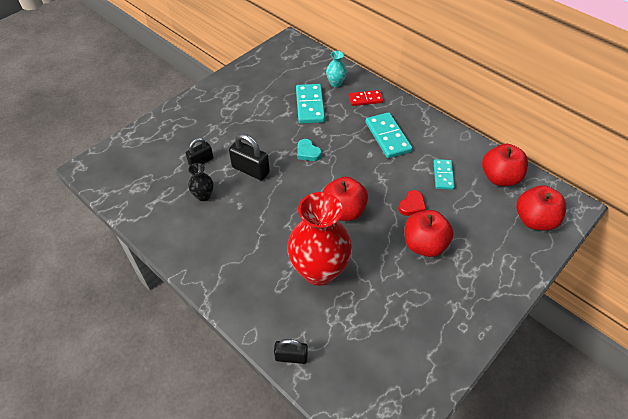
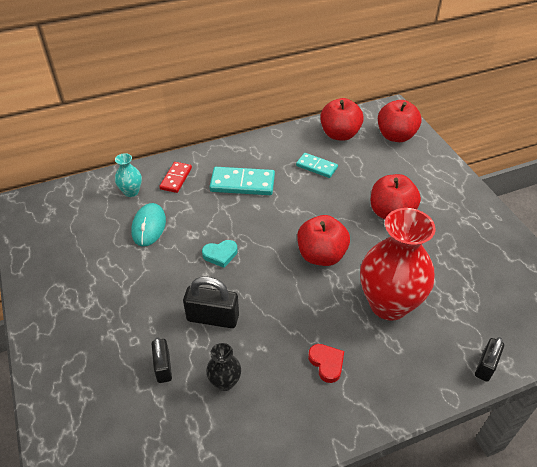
camera: 65 degrees left, 5 degrees down
(250, 170) = (213, 318): black padlock -> black padlock turned 45 degrees clockwise
(310, 105) = (149, 226): turquoise domino -> turquoise mouse
(412, 205) = (341, 202): red heart -> red heart (326, 363)

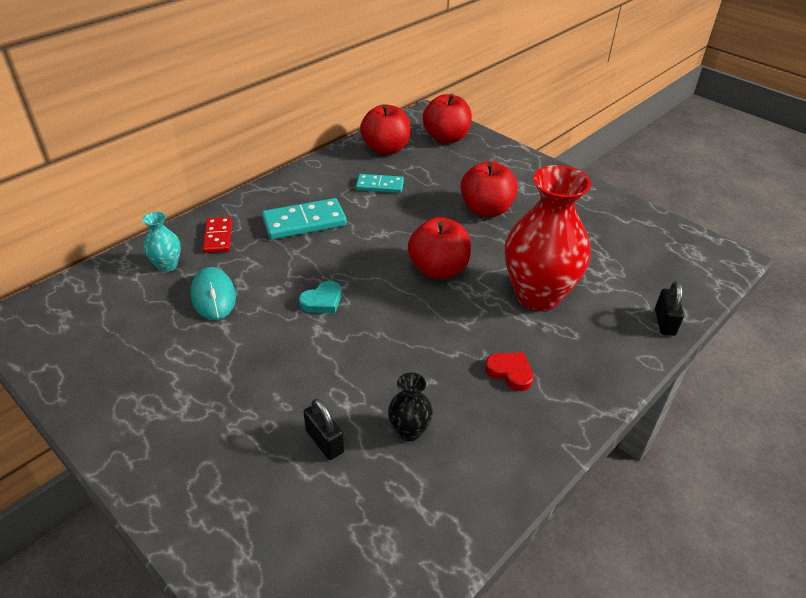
camera: 25 degrees left, 5 degrees down
(213, 318) = (353, 369): black padlock -> none

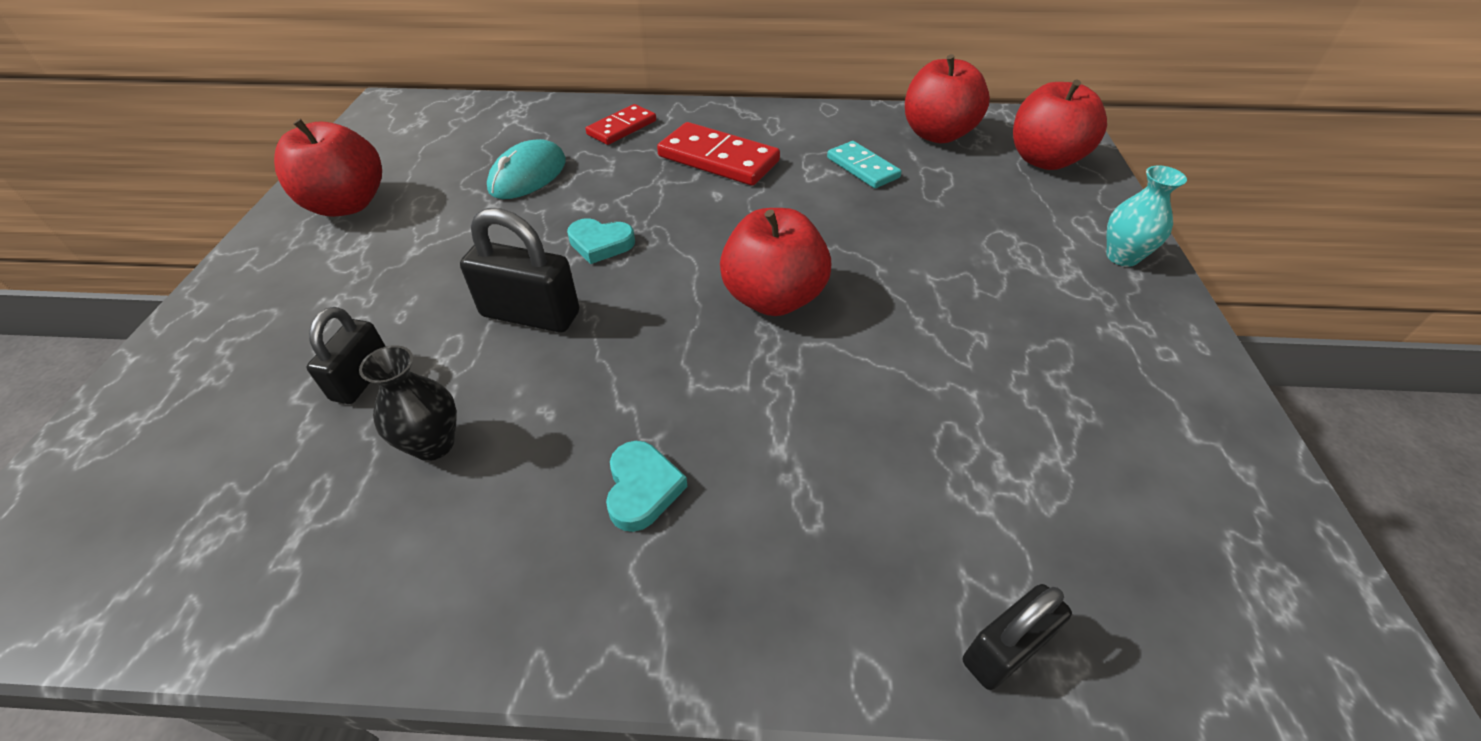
camera: 50 degrees right, 5 degrees up
(167, 265) = (544, 127): turquoise vase -> turquoise vase (1122, 257)
(304, 222) = (718, 159): turquoise domino -> red domino
(350, 354) = (530, 314): none -> black padlock
(486, 210) = (959, 271): red apple -> red apple (347, 205)
(510, 372) = (642, 488): red heart -> turquoise heart
(537, 295) = (849, 426): red vase -> none

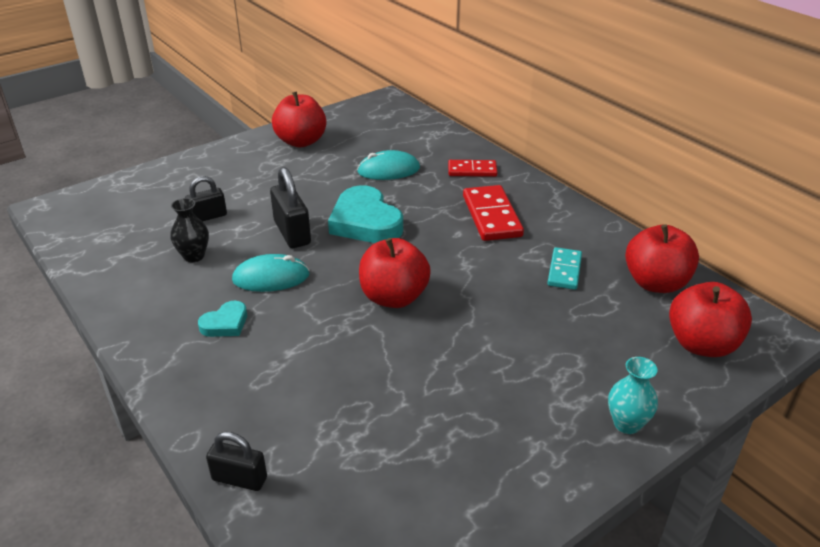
camera: 50 degrees right, 10 degrees down
(599, 385) = (271, 277): none -> turquoise mouse
(600, 244) = (365, 222): turquoise heart -> turquoise heart, size x1.96

